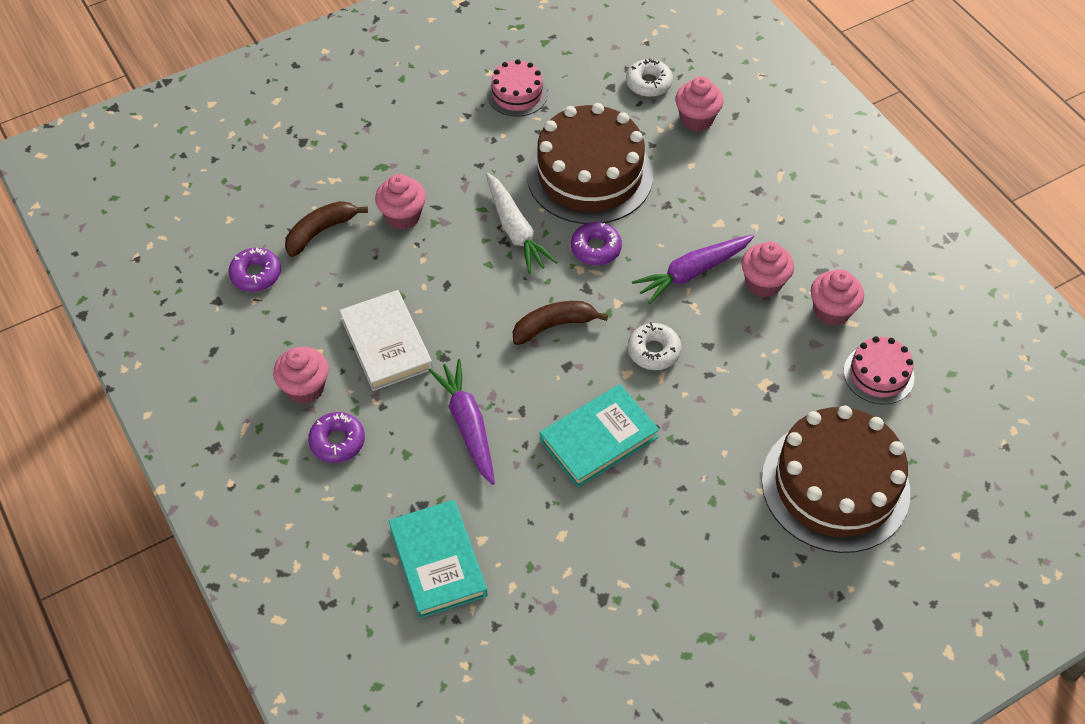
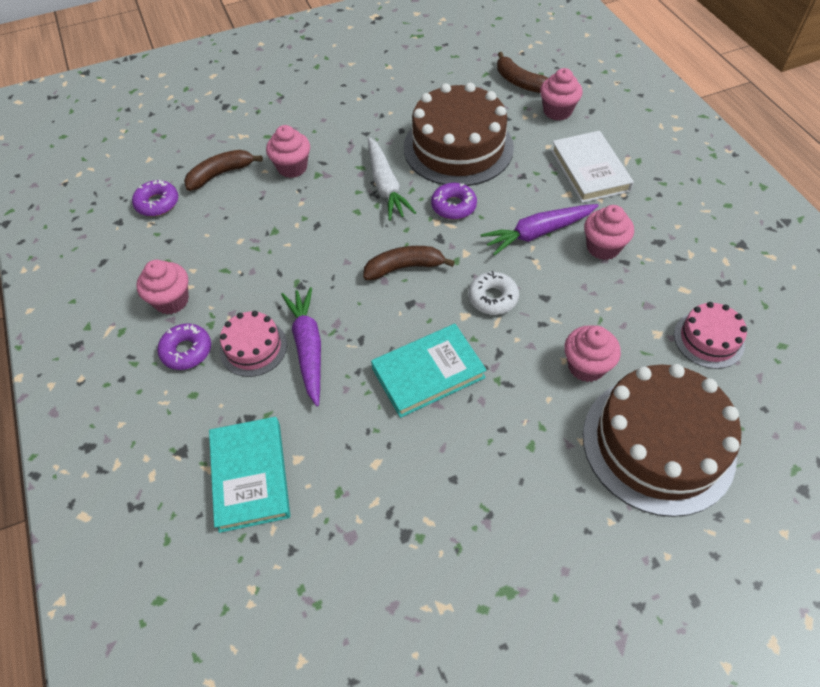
camera: 10 degrees right, 0 degrees up
(386, 344) = (252, 269): white book -> white book (589, 170)
(517, 94) = (408, 83): pink cake -> pink cake (253, 347)
(648, 83) = (520, 82): white donut -> brown banana
(831, 311) = (666, 277): pink cupcake -> pink cupcake (586, 366)

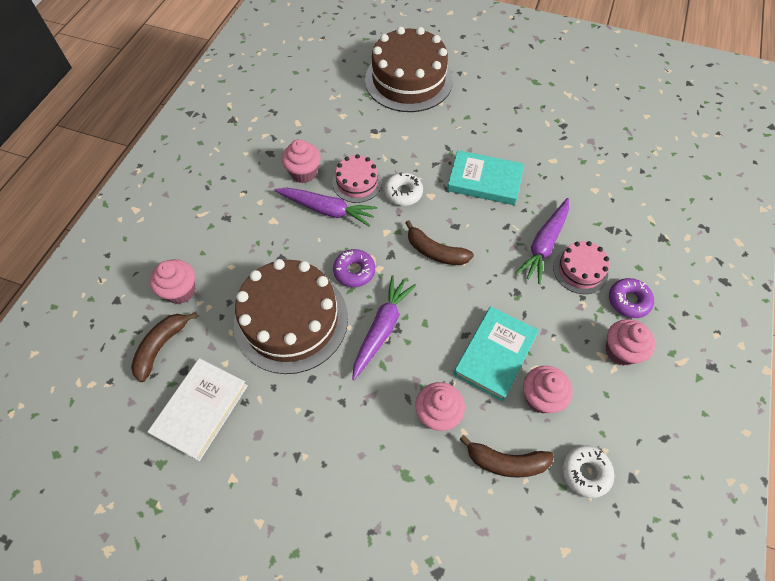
camera: 140 degrees left, 5 degrees up
(157, 203) = (585, 472): purple donut -> white donut
(250, 476) = (627, 199): turquoise book -> turquoise book (495, 354)
(386, 185) = (382, 329): white carrot -> purple carrot
(520, 82) = (161, 347): brown banana -> brown banana turned 150 degrees counterclockwise
(586, 366) = (398, 127): pink cupcake -> pink cupcake (541, 397)
(589, 170) = (235, 225): white book -> white book (201, 410)
(708, 339) = (323, 96): pink cake -> pink cake (357, 182)

